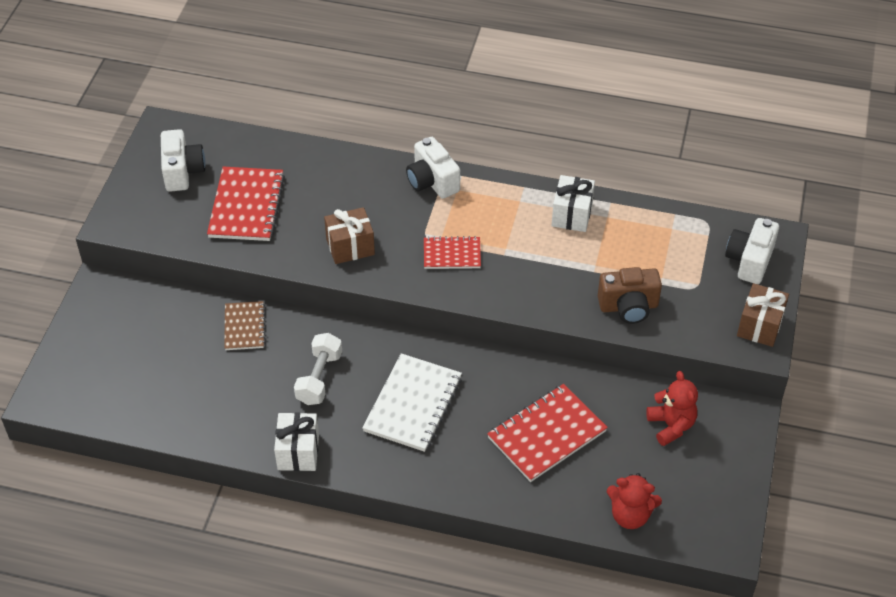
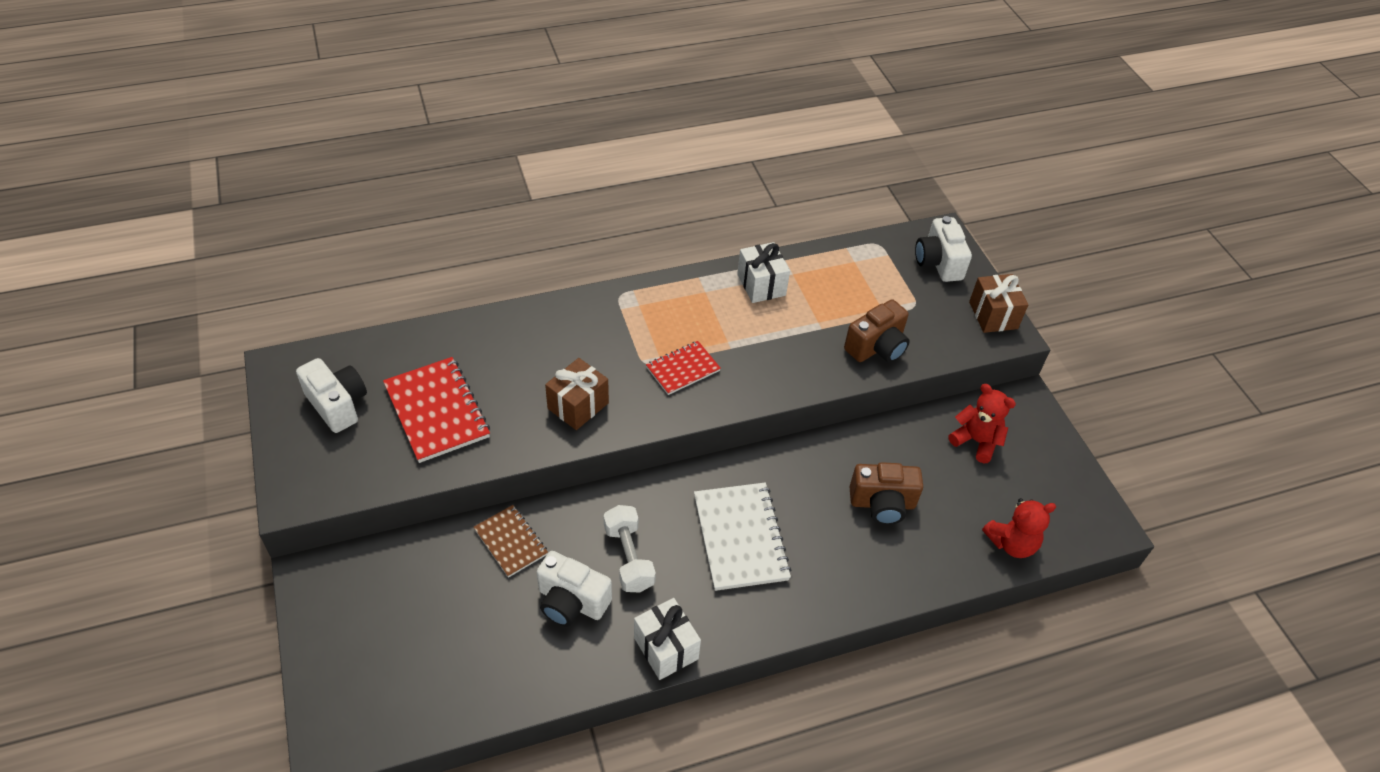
camera: 35 degrees left, 0 degrees up
(432, 181) = (609, 307): white camera -> white camera (571, 602)
(546, 434) = (882, 504): red notebook -> brown camera

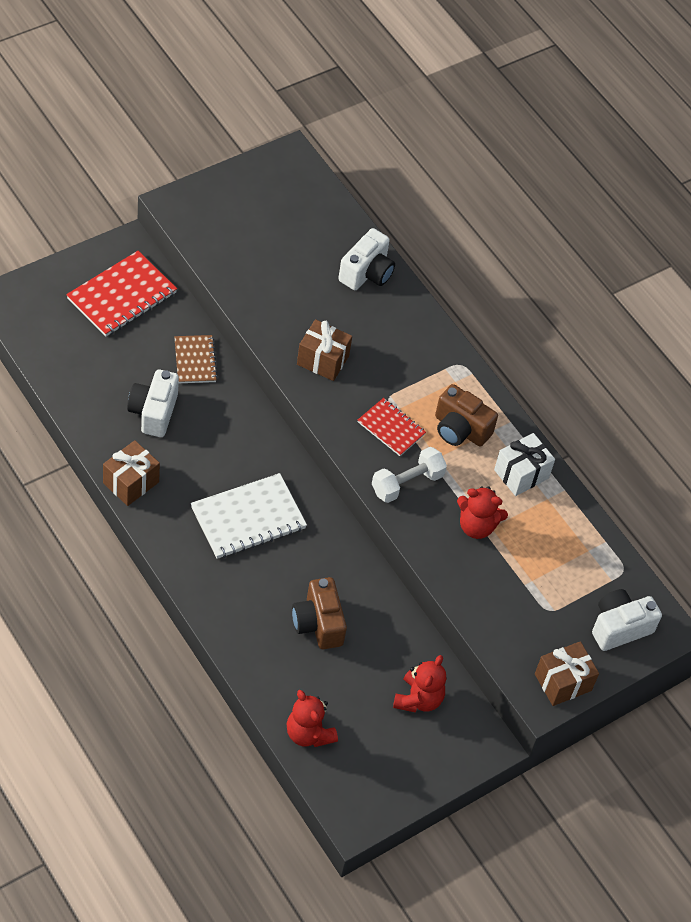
camera: 70 degrees right, 5 degrees up
(338, 405) = (267, 203): white camera -> white camera (366, 273)
(437, 411) = (283, 267): red notebook -> red notebook (122, 296)
(511, 542) = (195, 360): brown notebook -> brown notebook turned 45 degrees counterclockwise
(628, 557) = (204, 442): white dumbbell -> white dumbbell (407, 483)
(666, 648) = (131, 482): white gift -> brown gift
(814, 332) = (476, 526): none -> red teddy bear
(877, 347) = (477, 580): brown camera -> brown camera (460, 429)

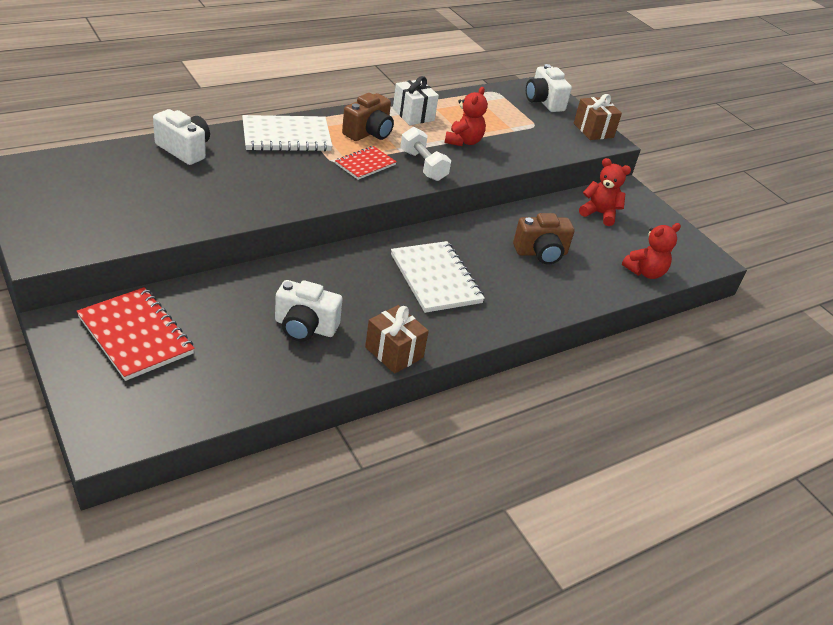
camera: 85 degrees left, 15 degrees down
(195, 360) = (241, 290): brown notebook -> none
(322, 360) = (284, 188): brown gift -> none
(424, 354) = (286, 136): none -> white notebook

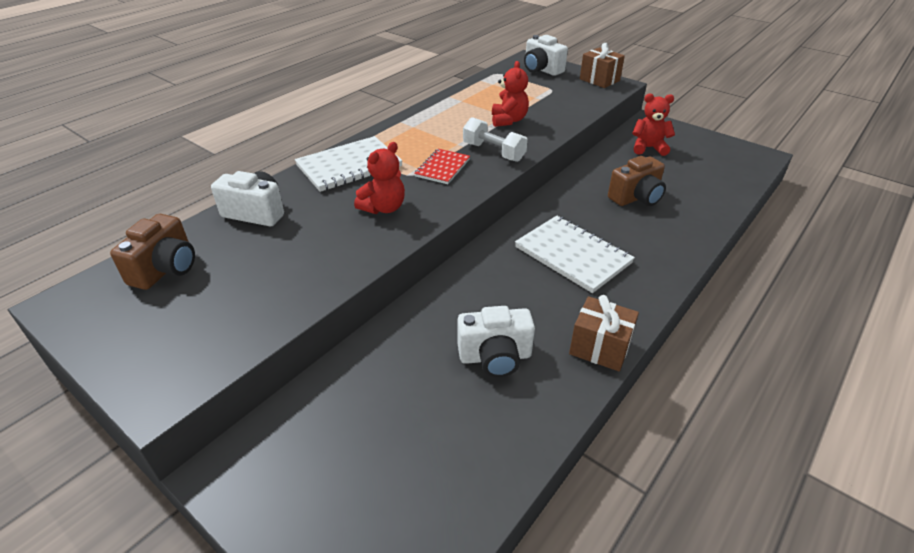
camera: 15 degrees left, 0 degrees up
(136, 335) = (322, 448): red notebook -> none
(369, 133) = (422, 139): brown camera -> brown camera (166, 269)
(413, 115) = (447, 111): white gift -> none
(645, 272) = (728, 184): red teddy bear -> red teddy bear (383, 208)

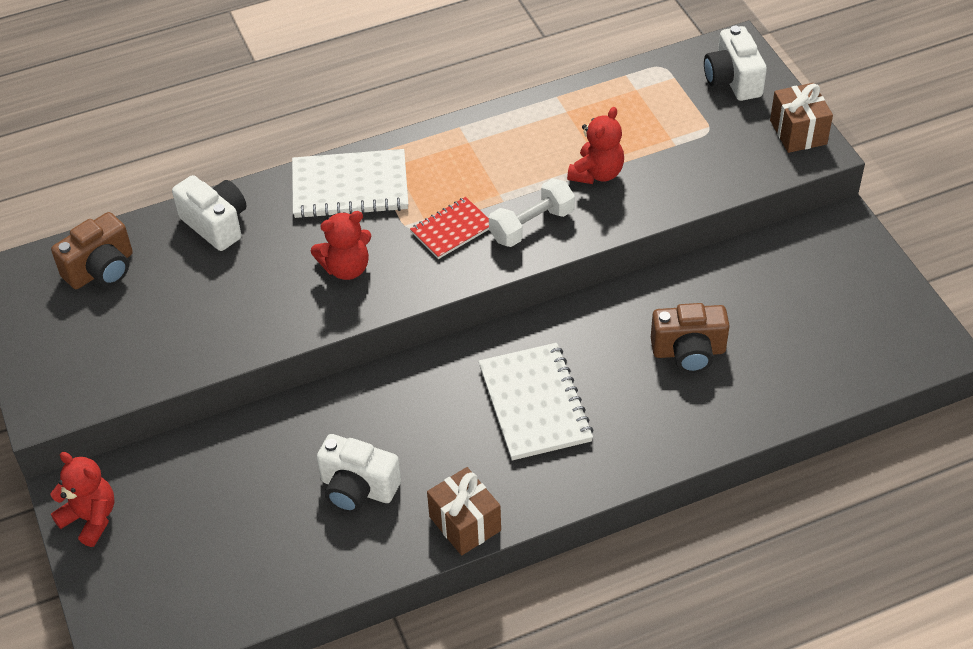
camera: 30 degrees right, 10 degrees up
(493, 152) = (531, 225): white dumbbell -> white dumbbell turned 75 degrees clockwise
(648, 148) = (790, 274): red teddy bear -> red teddy bear (90, 518)

